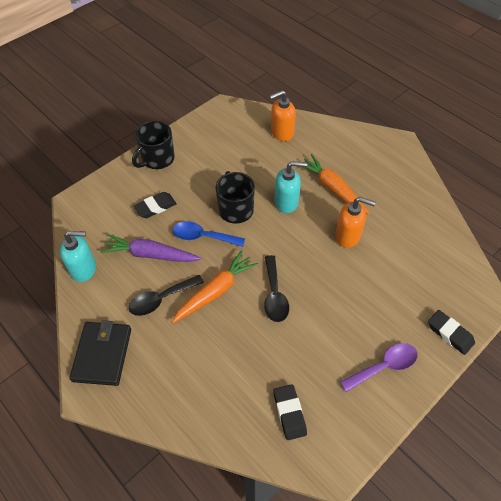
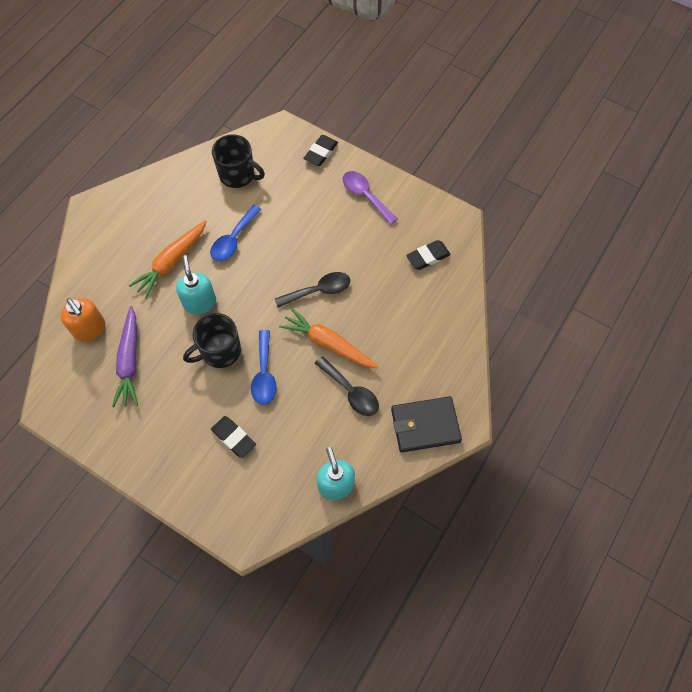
camera: 105 degrees left, 10 degrees up
(150, 254) = (300, 421): purple carrot -> purple carrot (129, 361)
(157, 159) = (156, 462): black mug -> black mug (238, 175)
(348, 236) = (233, 239): orange soap dispenser -> blue spoon

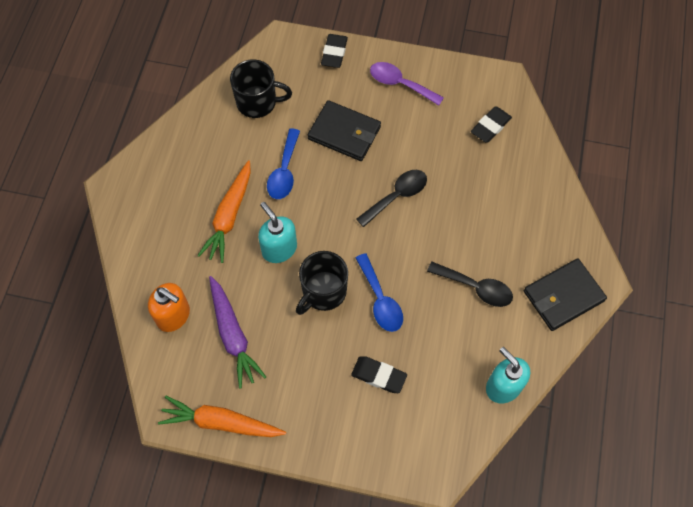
camera: 20 degrees left, 0 degrees up
(298, 223) = (344, 133): none -> black wallet
(328, 343) = (431, 247): orange carrot -> orange carrot (221, 422)

